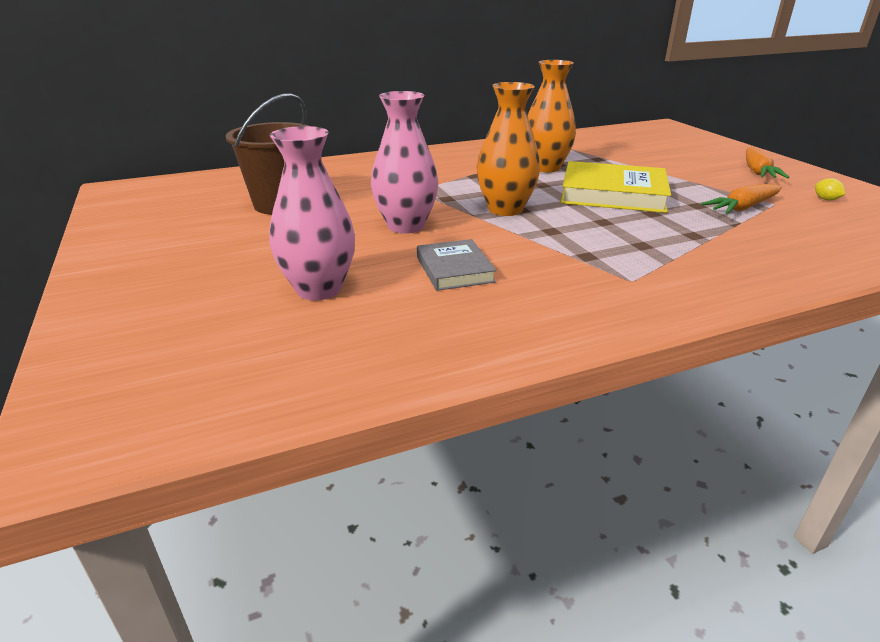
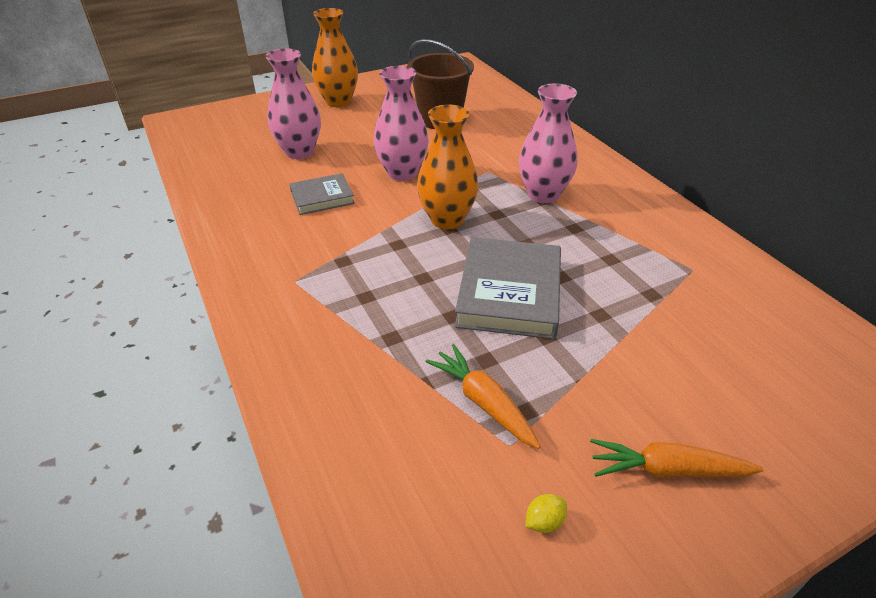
camera: 85 degrees right, 10 degrees up
(463, 174) = (543, 194): none -> pink vase
(545, 168) = (590, 248): orange vase -> orange vase (338, 102)
(613, 194) = (509, 293): yellow book -> grey book

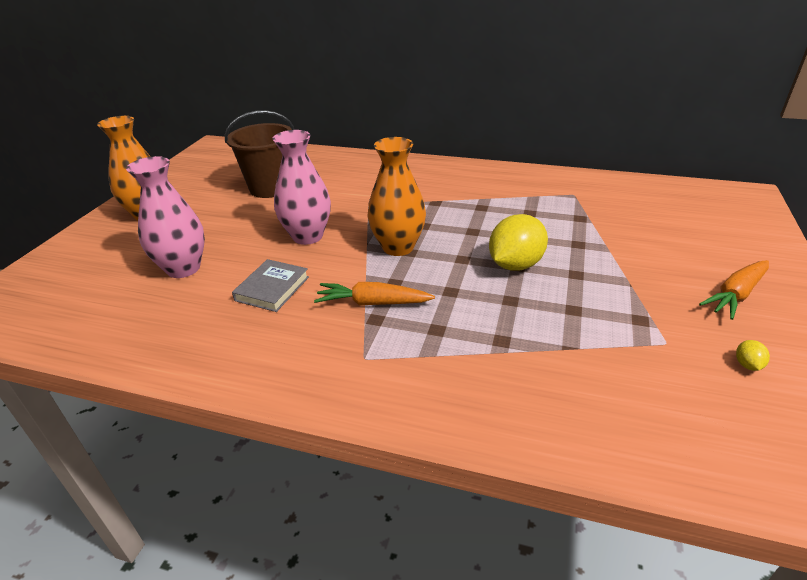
camera: 45 degrees left, 5 degrees down
(483, 402) = (615, 333): orange carrot -> orange carrot (373, 303)
(509, 293) = (515, 265): grey book -> yellow lemon
(543, 194) = (429, 199): pink vase -> none

